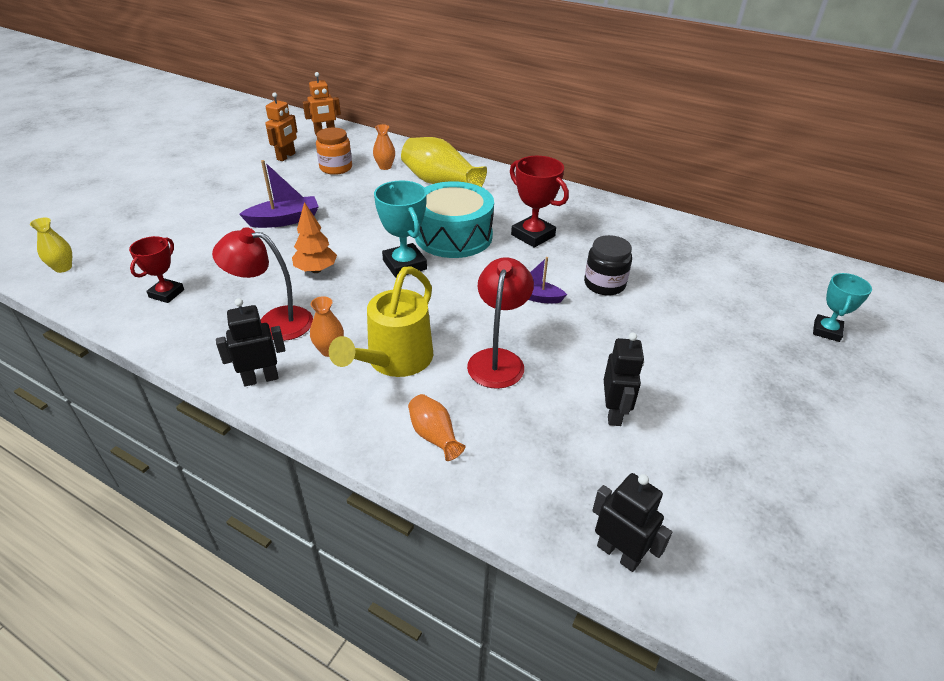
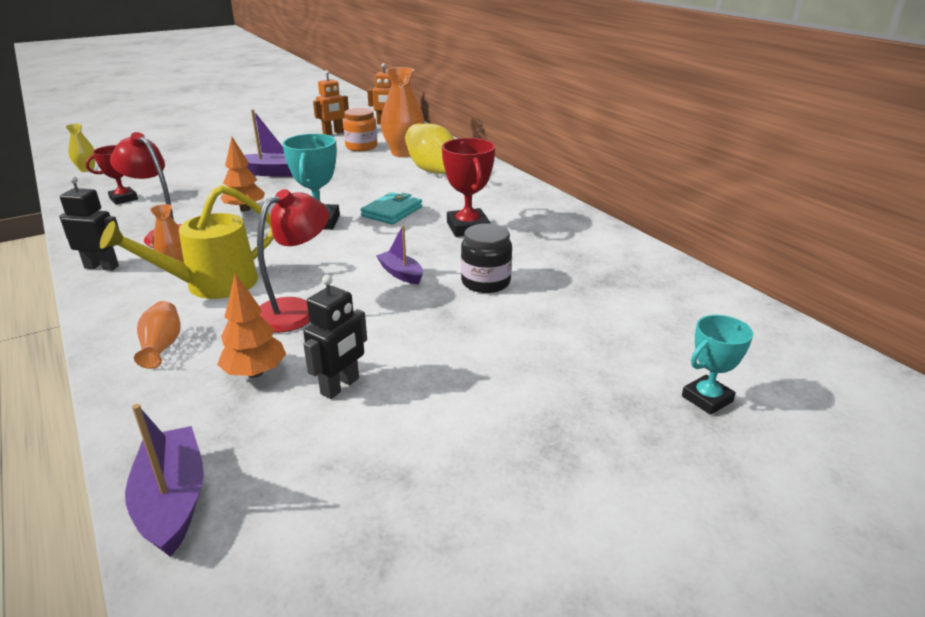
camera: 30 degrees right, 10 degrees down
(385, 167) = (404, 153): orange vase -> orange vase, size x1.93
(453, 236) = (392, 212): turquoise drum -> turquoise wallet
(540, 427) = (255, 373): none -> orange tree
(618, 553) = (172, 500): black robot -> purple boat

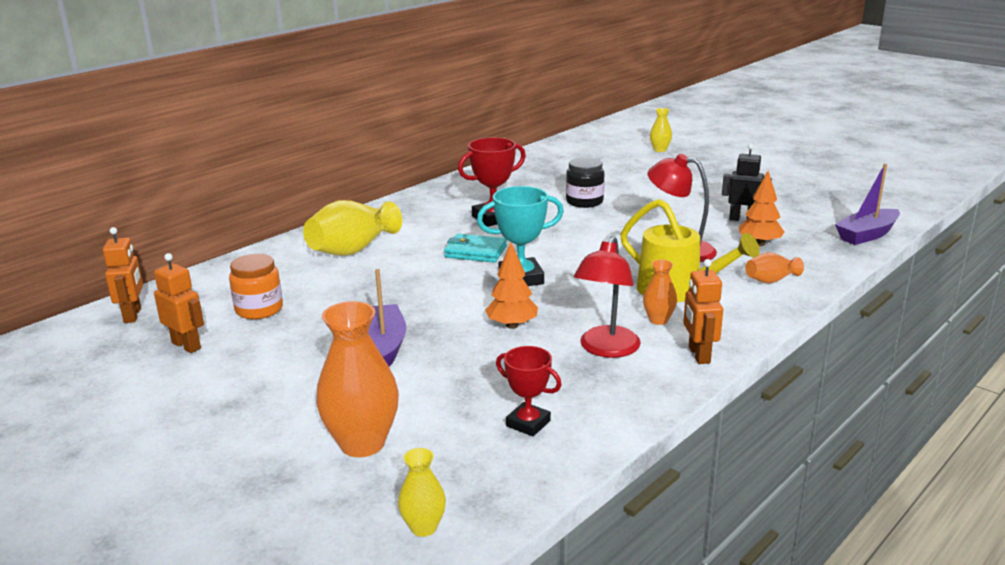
camera: 105 degrees left, 5 degrees down
(102, 267) = (698, 355): black robot -> orange robot
(401, 274) = (595, 228): purple boat -> none
(404, 153) = (284, 278): orange vase -> orange vase (362, 443)
(707, 399) = (660, 150): turquoise trophy -> yellow vase

